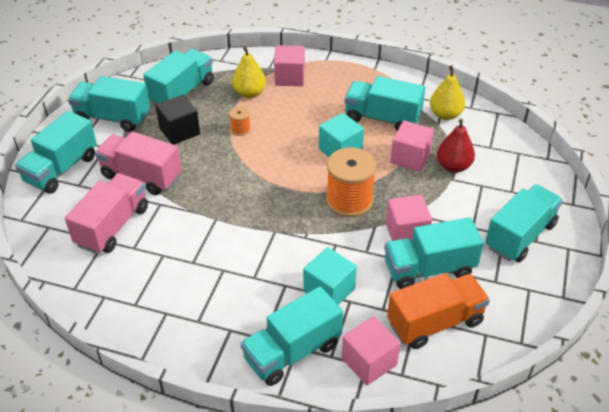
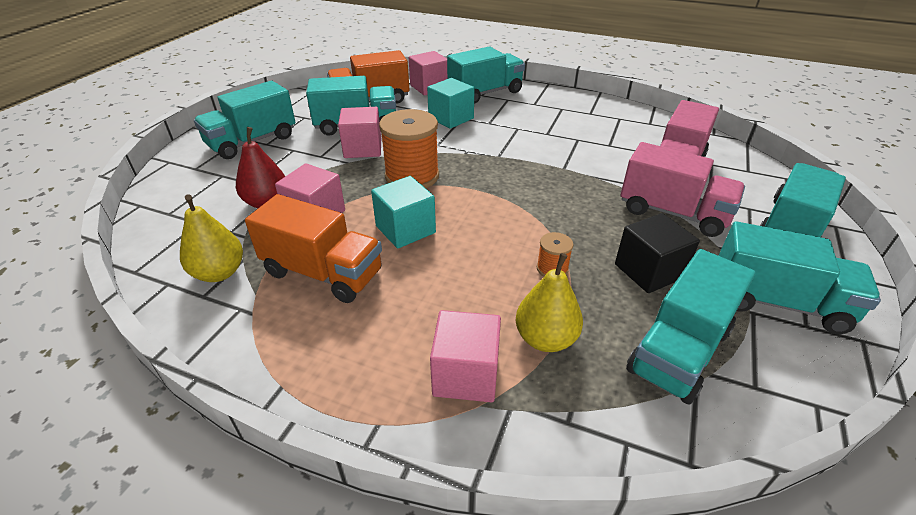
camera: 175 degrees left, 5 degrees down
(382, 118) = (323, 273): turquoise truck -> orange truck

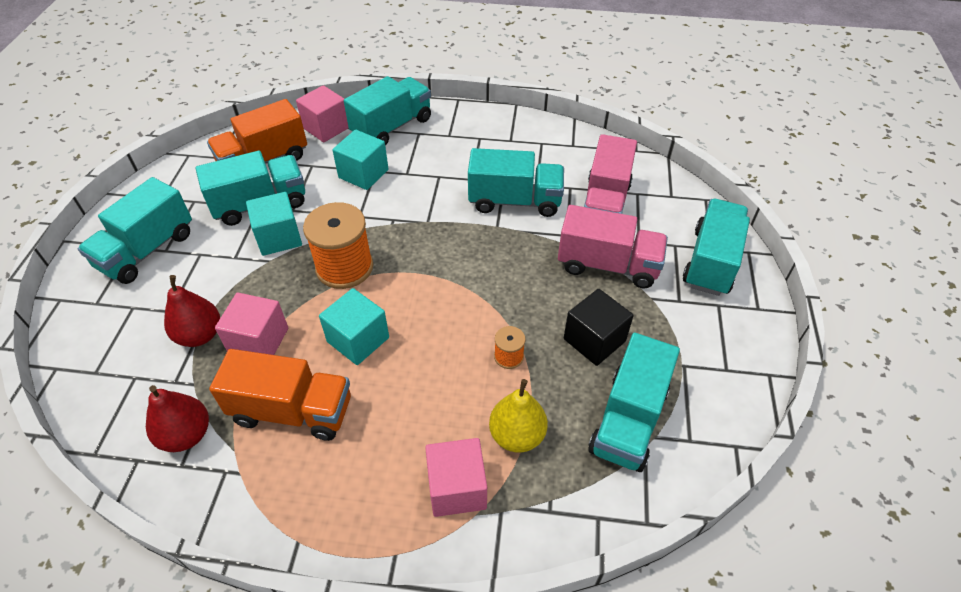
camera: 15 degrees left, 10 degrees up
(219, 273) = (186, 435): yellow pear -> red pear
(363, 148) = (279, 237): pink cube -> turquoise cube
(777, 302) = (703, 350): turquoise truck -> turquoise truck (514, 201)

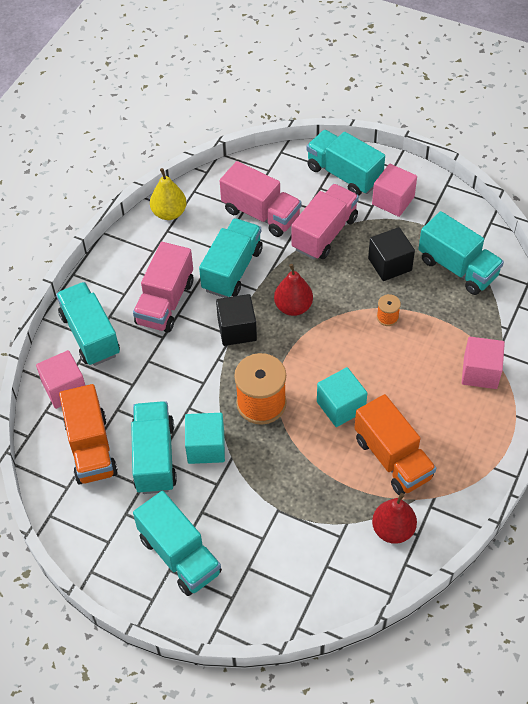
camera: 70 degrees left, 5 degrees up
(200, 335) = (298, 516): red pear -> red pear (293, 307)
(259, 341) = (319, 474): pink cube -> pink cube (393, 200)
(292, 411) = (392, 458): orange truck -> orange truck turned 120 degrees clockwise
(363, 174) = (148, 370): turquoise cube -> none
(436, 224) = (237, 330): none -> black cube
(450, 164) = (165, 302): none -> pink truck
(517, 435) = (451, 330): yellow pear -> yellow pear (169, 213)

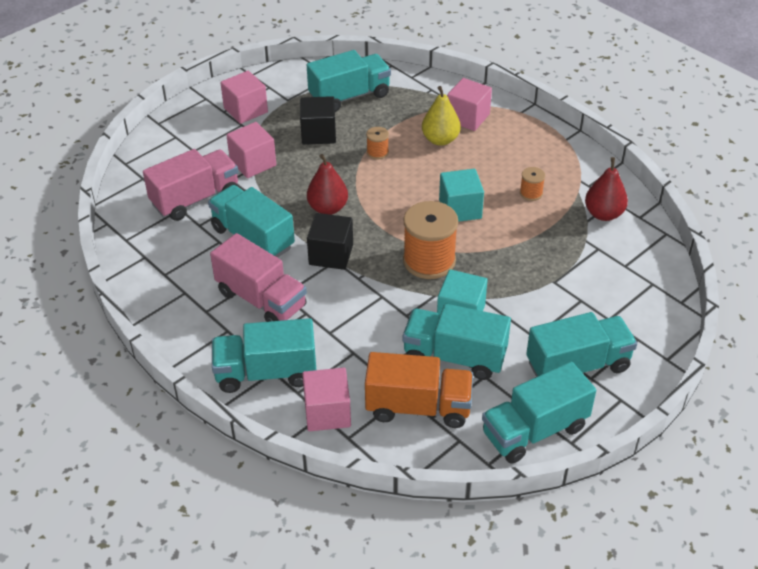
camera: 70 degrees left, 10 degrees down
(169, 213) = (141, 266): yellow pear -> yellow pear (440, 140)
(324, 233) = (253, 163): pink truck -> pink cube
(344, 174) = (189, 130): turquoise truck -> turquoise truck (534, 430)
(392, 458) = (531, 193): orange truck -> orange spool

